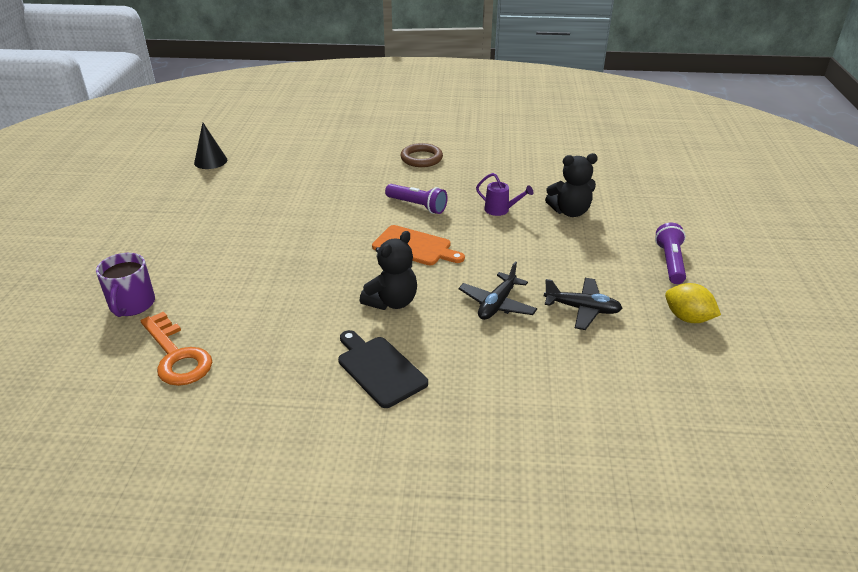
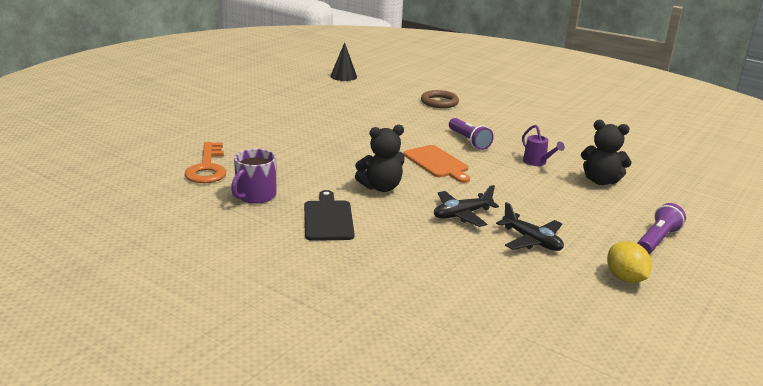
camera: 30 degrees right, 10 degrees down
(132, 304) = (209, 135): purple mug -> purple mug (255, 196)
(421, 158) = (508, 114): brown ring -> brown ring (439, 102)

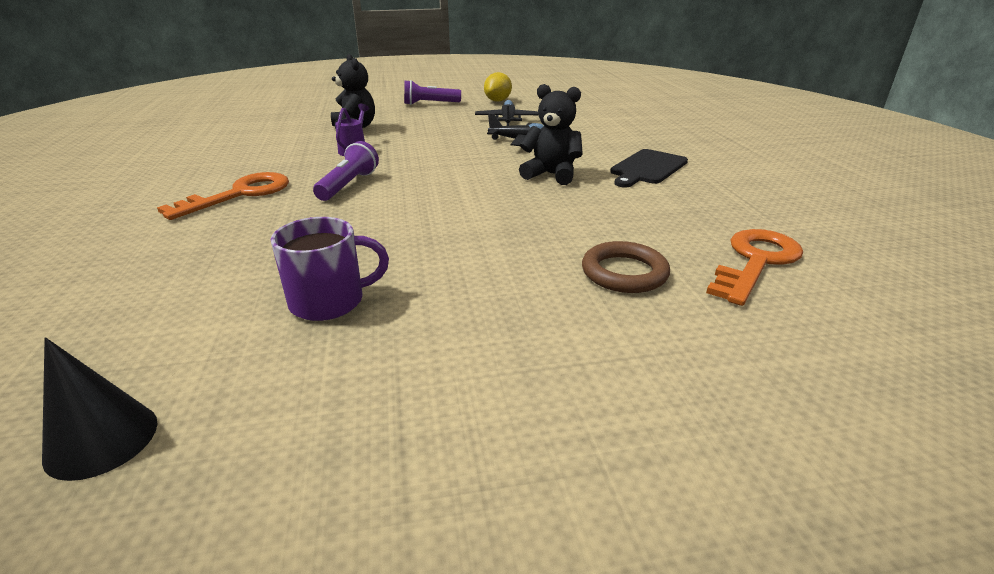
camera: 135 degrees left, 5 degrees up
(255, 196) = (707, 206): purple mug -> purple mug (329, 301)
(437, 163) = (444, 176): orange cutting board -> none
(439, 102) = (200, 250): brown ring -> brown ring (624, 273)
(498, 121) = (240, 194): none -> orange key

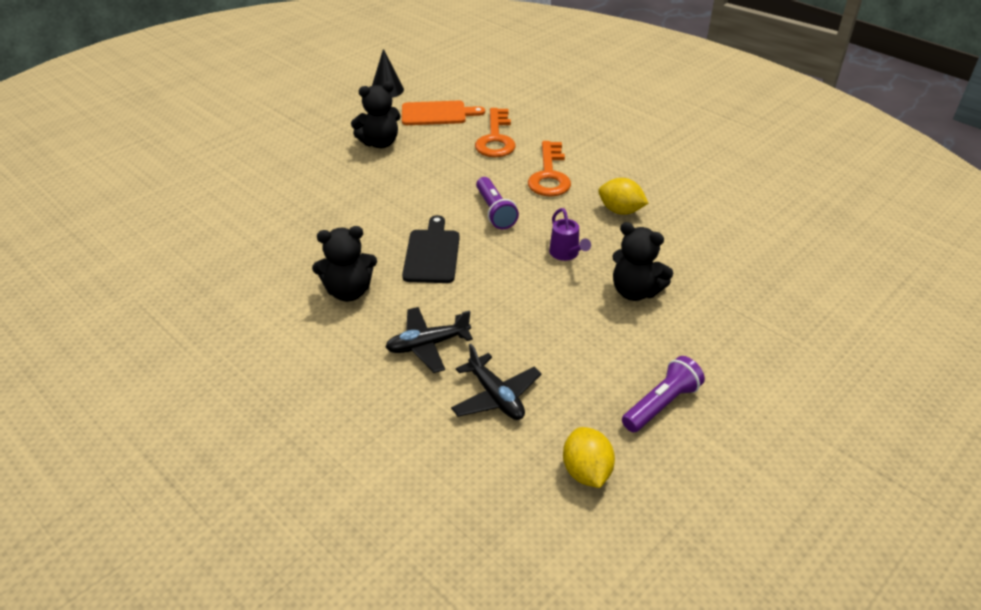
camera: 145 degrees right, 10 degrees up
(161, 321) = (437, 114): none -> orange cutting board
(258, 157) = (620, 211): none -> yellow lemon
(329, 301) = (380, 143): purple mug -> black teddy bear
(624, 273) = (240, 211): brown ring -> none
(647, 168) = (261, 344): black cutting board -> black cutting board (432, 254)
(756, 262) = (157, 249): orange key -> orange key (496, 138)

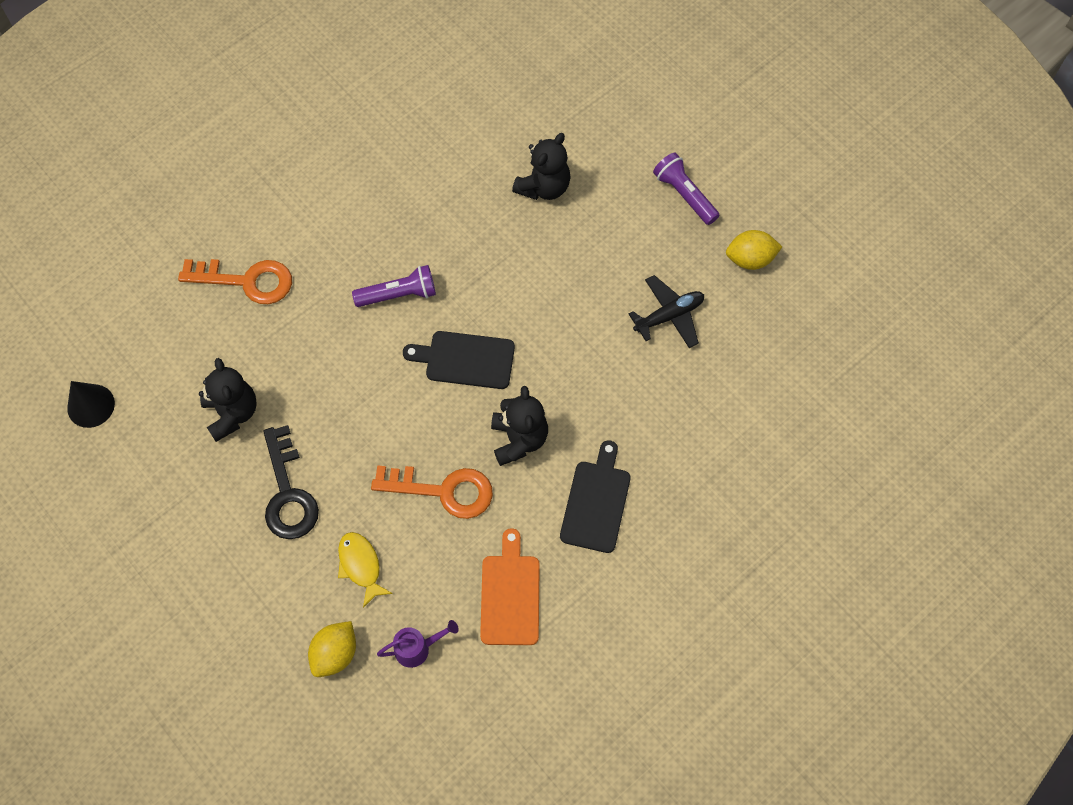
camera: 85 degrees left, 25 degrees up
(240, 212) = (361, 566): none -> yellow fish
(276, 348) = (596, 502): none -> black cutting board
(309, 173) = (288, 493): none -> black key
(427, 345) = (602, 368): black plane -> none
(437, 114) = (171, 344): orange cutting board -> orange cutting board (510, 595)
(549, 175) = (336, 233): orange key -> orange key (443, 491)
(566, 254) = (481, 236): purple watering can -> purple watering can (417, 648)
(620, 211) = (414, 176): yellow lemon -> yellow lemon (335, 654)

